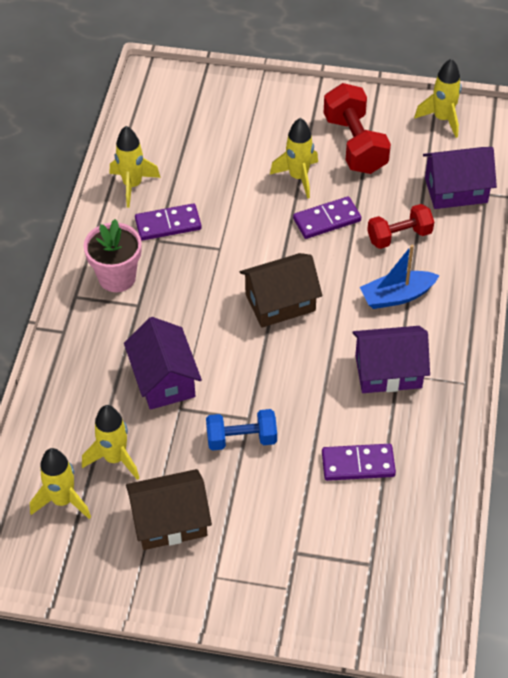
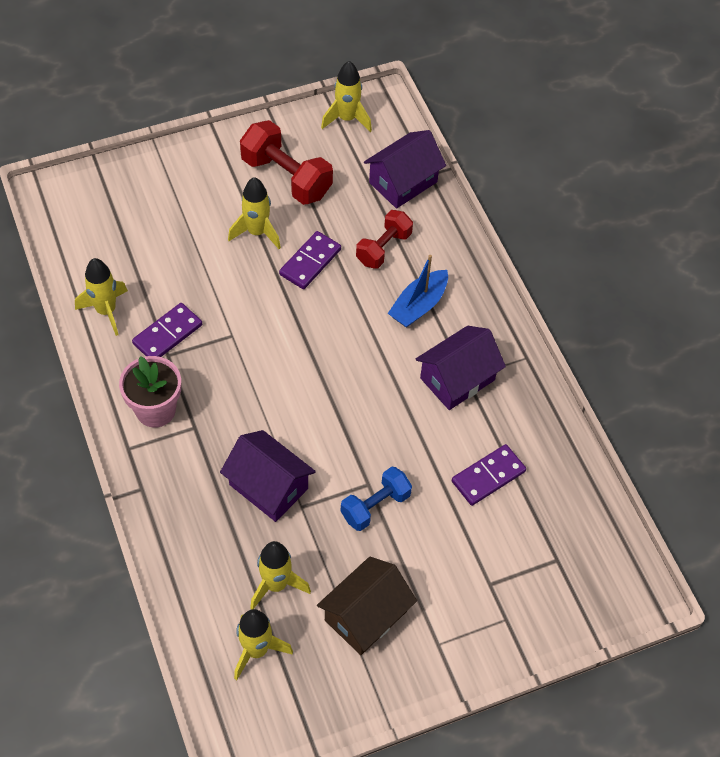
camera: 35 degrees left, 5 degrees up
(280, 302) = (322, 361): brown house -> none

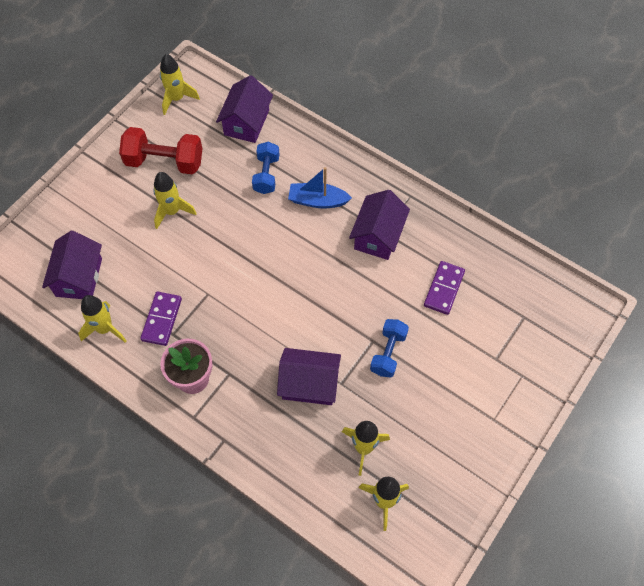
camera: 30 degrees left, 5 degrees up
(117, 246) = (79, 277): none -> purple house
(310, 262) = (224, 212): purple domino -> none
(365, 615) = (435, 430): brown house -> none
(383, 248) = (266, 175): red dumbbell -> blue dumbbell
(418, 305) = (317, 201): blue boat -> blue boat turned 90 degrees clockwise

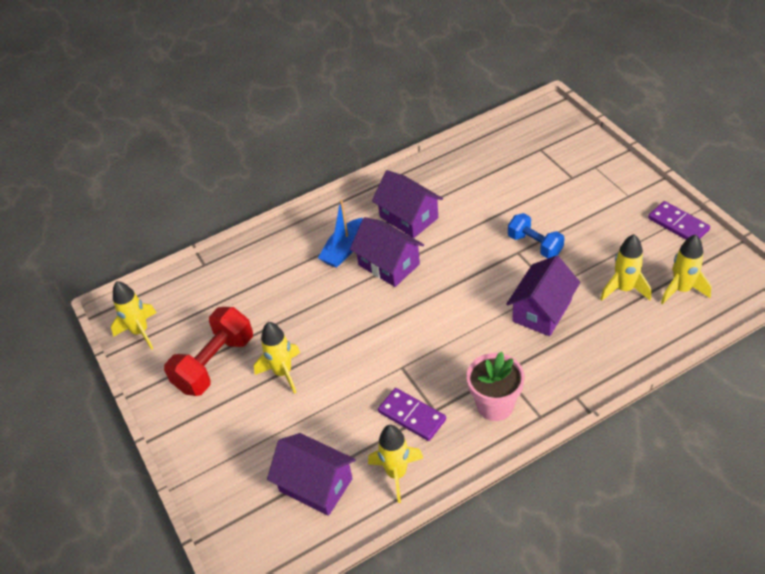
camera: 60 degrees left, 15 degrees down
(246, 122) = (214, 280): purple house -> purple house (389, 264)
(266, 175) = (289, 281): blue dumbbell -> none
(444, 289) = (488, 189): purple domino -> purple domino (678, 224)

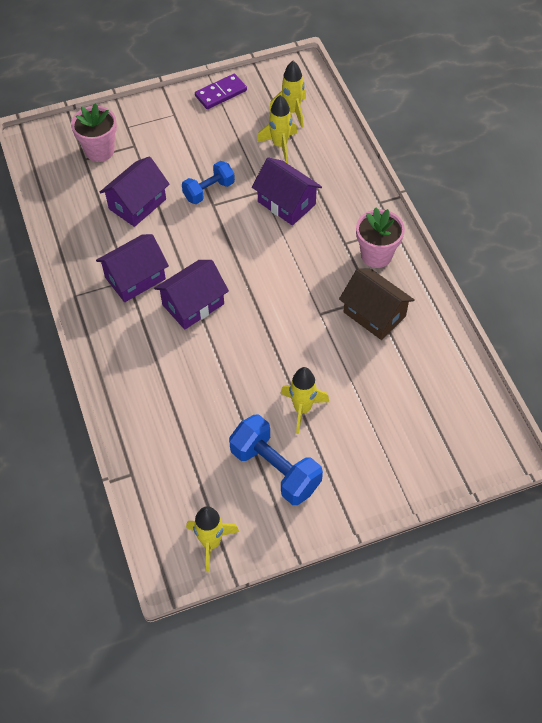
camera: 85 degrees left, 10 degrees up
(215, 364) = (275, 469): red dumbbell -> blue dumbbell
(315, 485) = (430, 394): purple house -> purple house (137, 204)
(344, 250) = (159, 339): blue boat -> none
(396, 474) = (429, 334): yellow rocket -> none
(411, 416) = (374, 314): purple domino -> brown house
(554, 156) = (99, 151): none -> pink flower pot

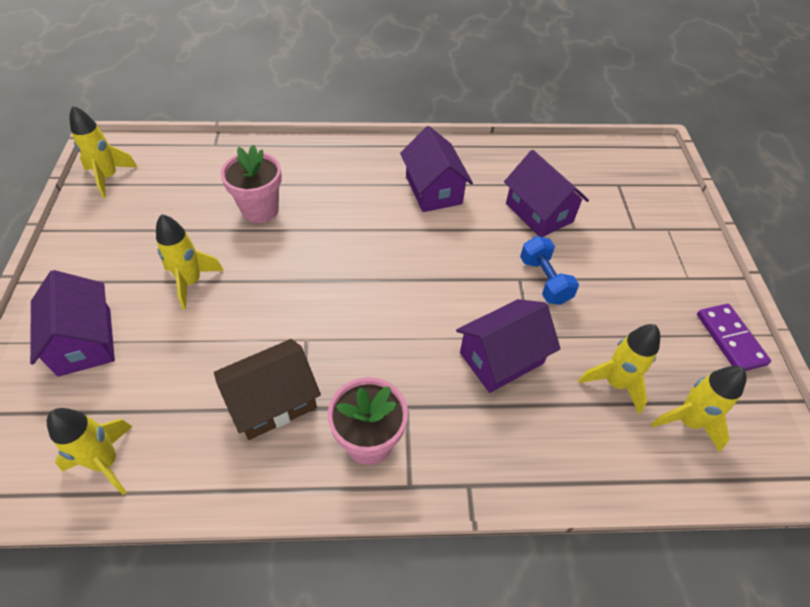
camera: 105 degrees right, 5 degrees down
(99, 151) = (629, 198): pink flower pot -> pink flower pot (260, 210)
(193, 304) = (378, 226): purple house -> purple house (85, 341)
(275, 469) = (141, 240): blue dumbbell -> none
(456, 385) = (106, 462): none -> yellow rocket

